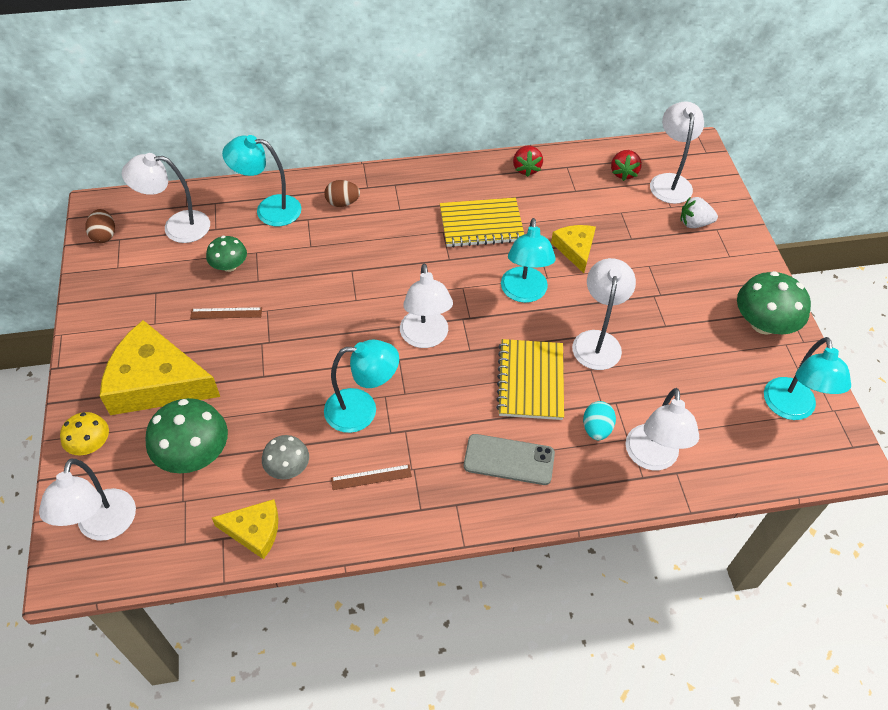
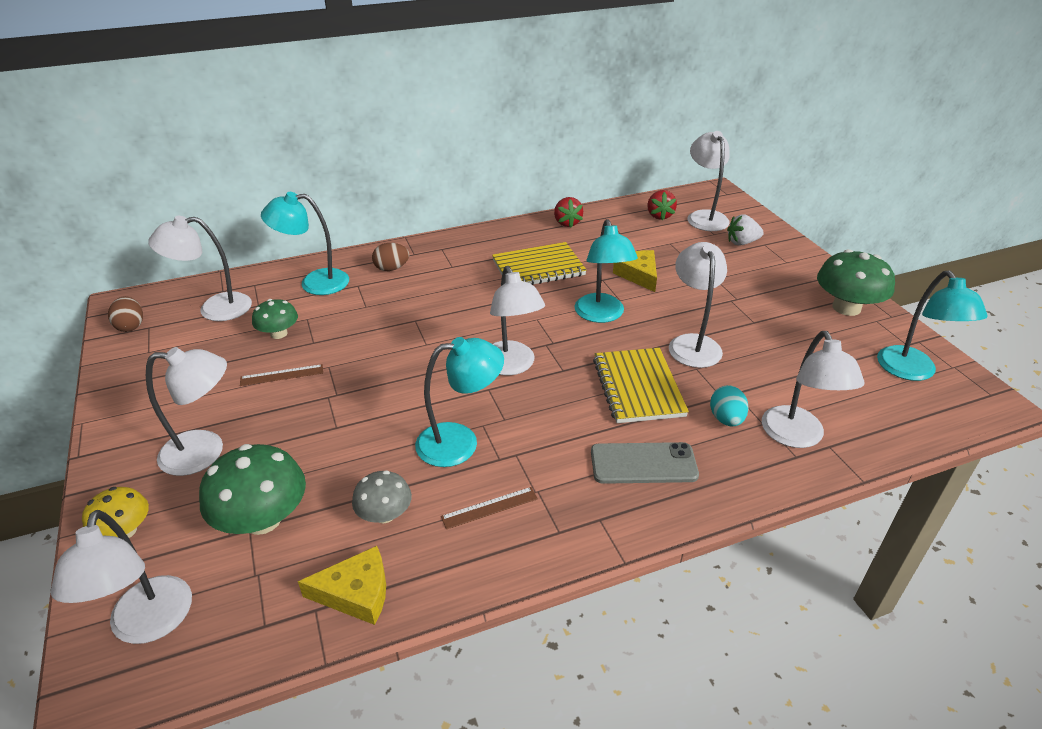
camera: 10 degrees left, 15 degrees down
(156, 382) = (205, 452): yellow cheese -> white lamp

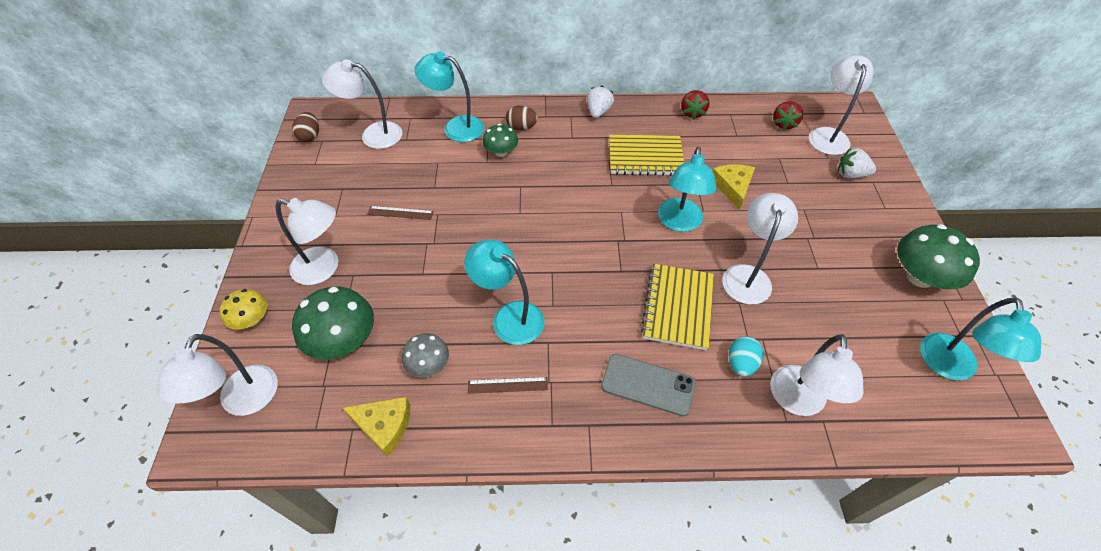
camera: 20 degrees right, 15 degrees up
(279, 333) = (411, 172): green mushroom -> green mushroom (501, 152)
(460, 442) = (509, 317): turquoise lamp -> turquoise lamp turned 150 degrees counterclockwise
(470, 240) = (598, 112): none -> white strawberry
(511, 366) = (580, 254): white lamp -> none

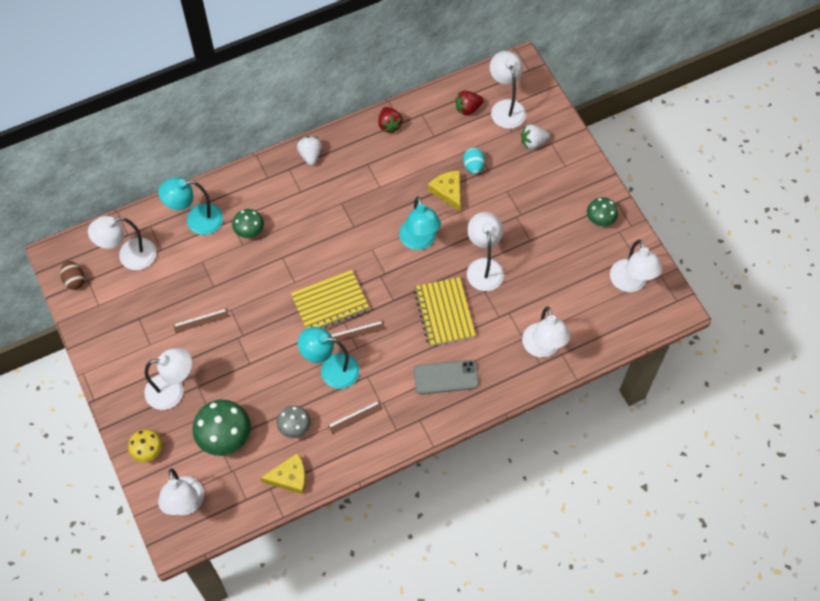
camera: 25 degrees left, 10 degrees up
(521, 127) = (253, 198): brown egg -> none
(561, 288) = (357, 332): none -> brown ruler
(645, 157) = (369, 189): yellow notebook -> yellow notebook (330, 303)
(741, 363) = (500, 337): turquoise egg -> turquoise egg (473, 166)
(783, 124) = (468, 108): red strawberry -> red strawberry turned 75 degrees clockwise
(920, 276) = (600, 219): green mushroom -> green mushroom, size x0.59
(949, 367) = (630, 283): turquoise lamp -> white lamp

